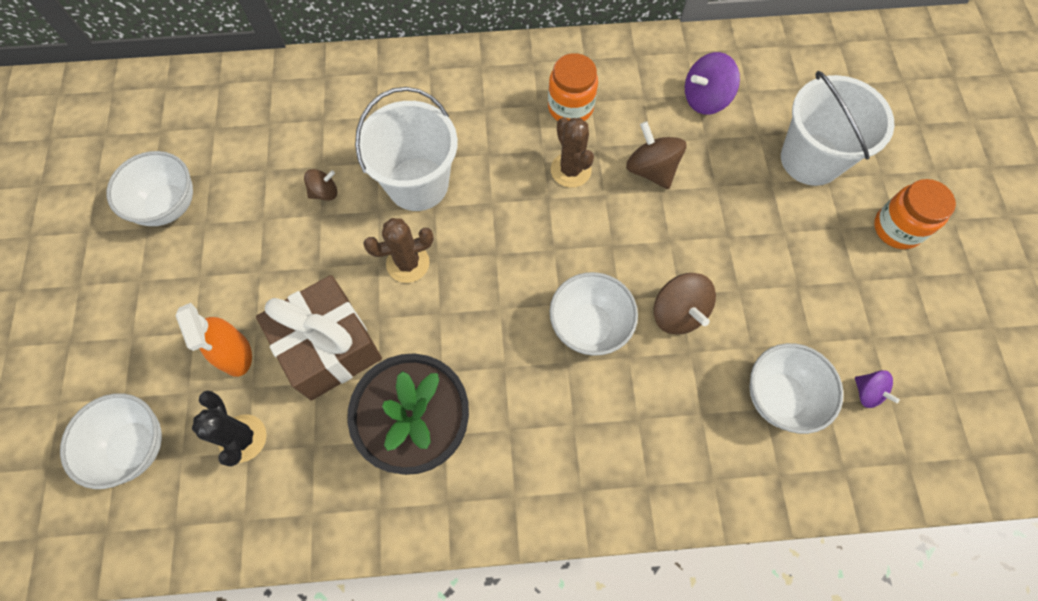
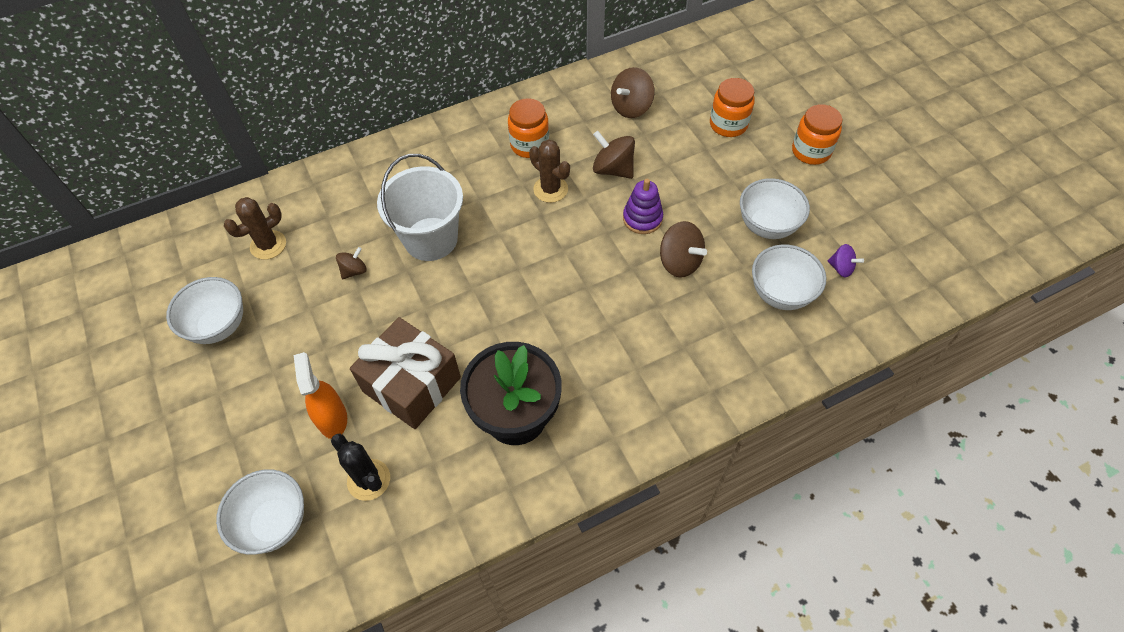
camera: 20 degrees left, 10 degrees down
(235, 354) = (332, 418): orange spray bottle -> orange spray bottle turned 150 degrees counterclockwise
(408, 263) = (449, 299): brown cactus -> brown cactus (268, 245)
(589, 327) = (616, 295): white bowl -> white bowl (767, 226)
(658, 243) = (642, 218): none -> purple stacking toy
(705, 99) = (631, 107): purple spinning top -> brown spinning top
(811, 159) = (728, 124): white bucket -> orange jar

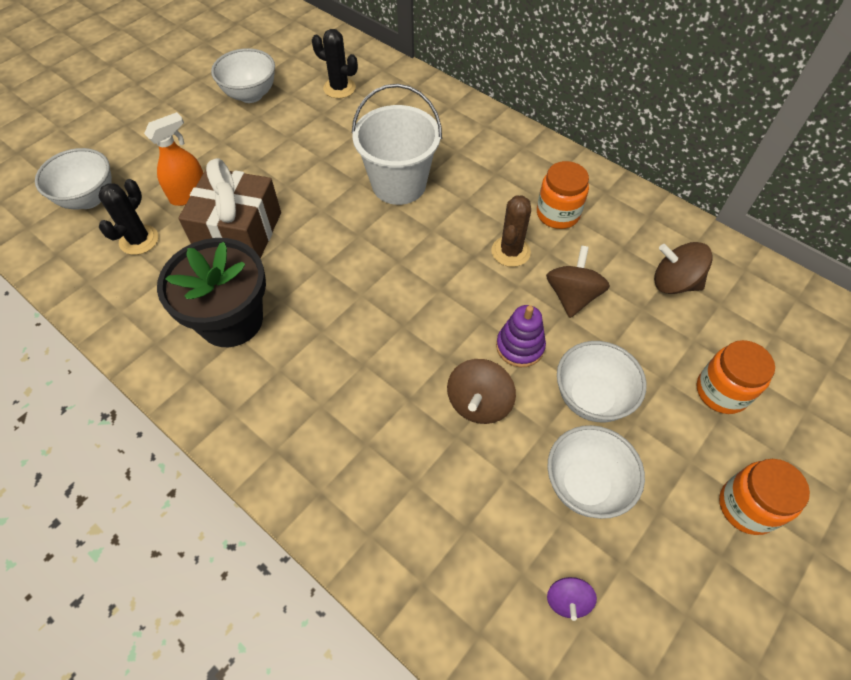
camera: 65 degrees right, 0 degrees up
(268, 245) = (339, 88): brown cactus -> black cactus
(354, 271) = (339, 148): brown spinning top -> none
(780, 294) = (488, 531): white bowl -> white bowl (591, 398)

